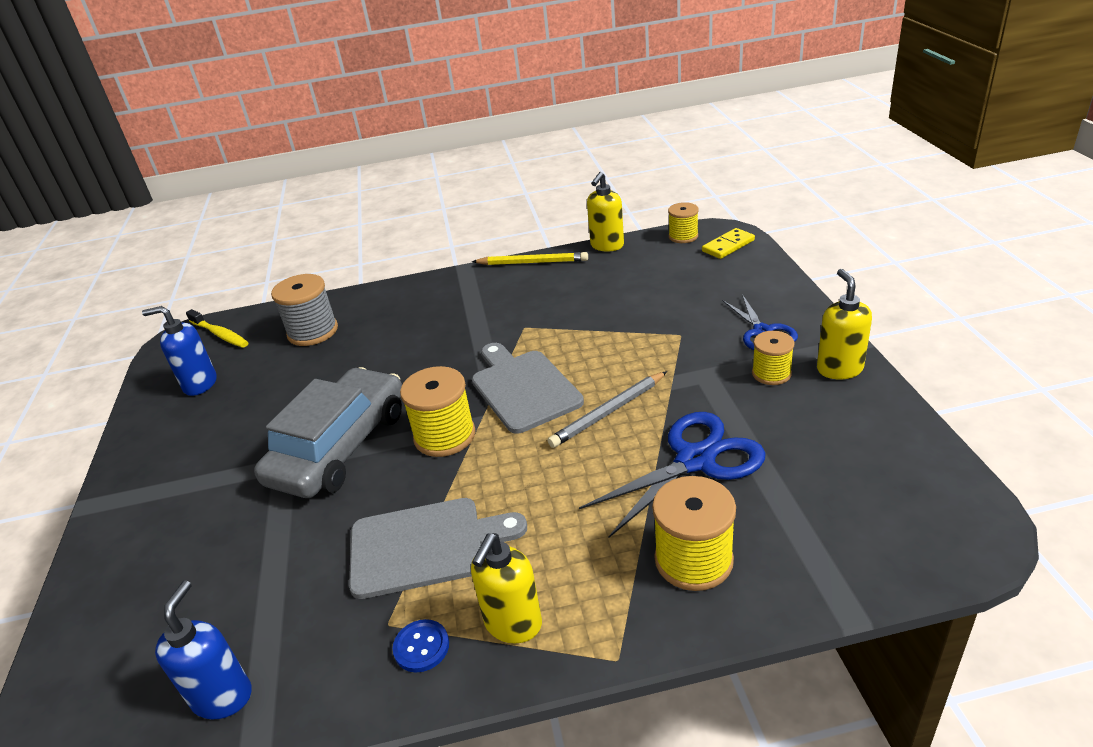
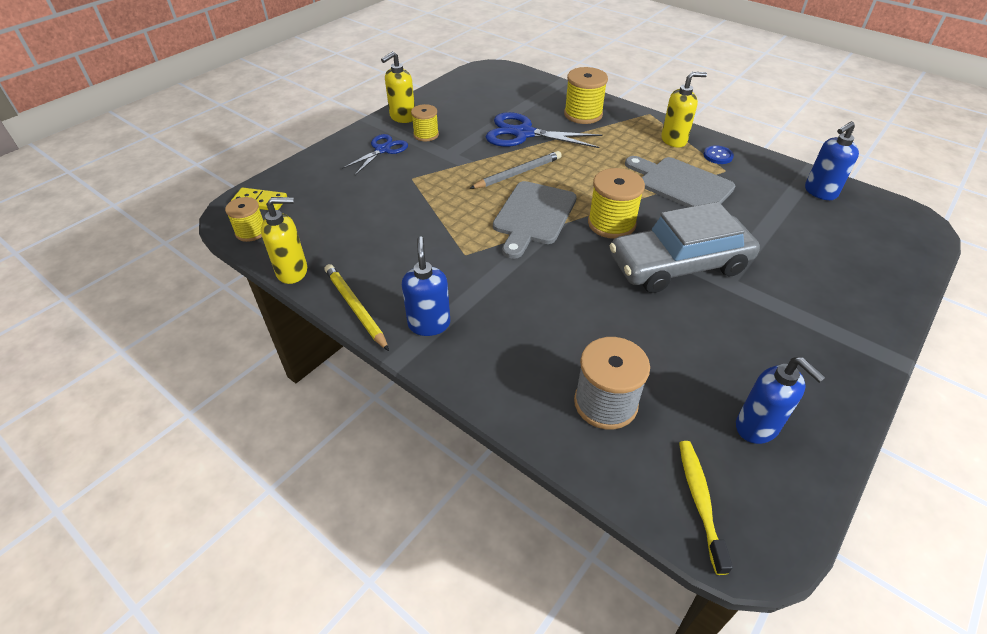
camera: 135 degrees left, 10 degrees up
(475, 287) = (429, 324): none -> blue soap dispenser
(608, 412) = (518, 173): grey pencil -> grey pencil turned 45 degrees counterclockwise

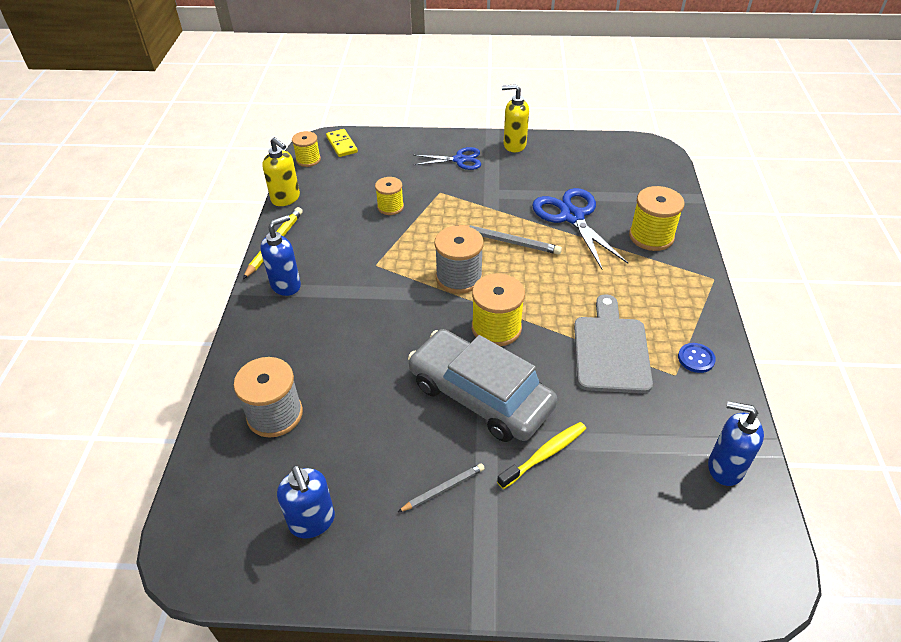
camera: 55 degrees right, 0 degrees up
(426, 135) = (505, 169): yellow spool -> yellow spool (390, 207)
(533, 216) = (459, 277): grey cutting board -> grey spool
(674, 140) = (684, 315): yellow soap dispenser -> none
(700, 501) = (213, 509): yellow toothbrush -> yellow toothbrush (545, 454)
(757, 427) = (312, 522): blue soap dispenser -> blue soap dispenser turned 45 degrees counterclockwise
(765, 328) = (443, 489): none -> grey pencil

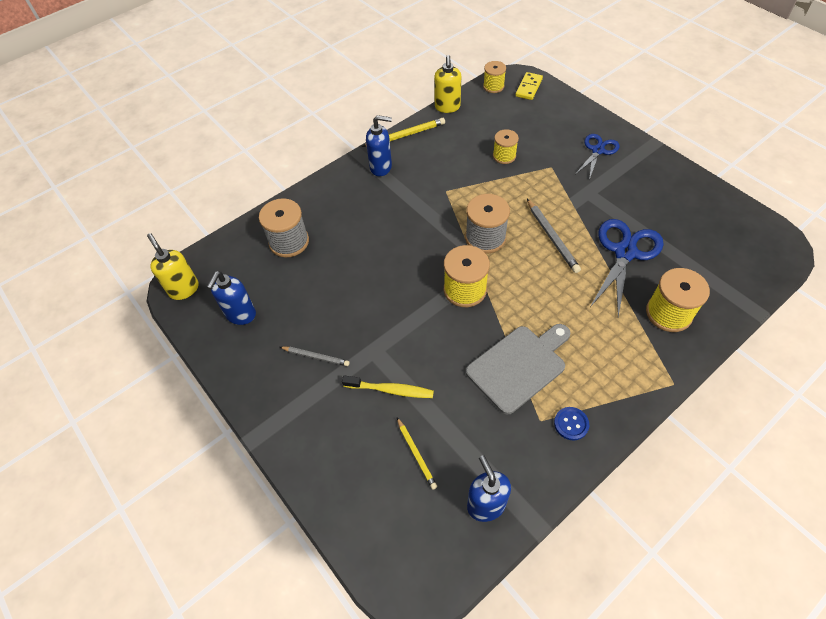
camera: 50 degrees right, 10 degrees up
(459, 160) = (597, 150): blue scissors -> blue scissors turned 105 degrees counterclockwise
(480, 395) = (401, 323): grey car -> none
(514, 145) = (657, 165): yellow soap dispenser -> yellow soap dispenser (184, 289)
(631, 483) = (416, 454): none -> yellow pencil

